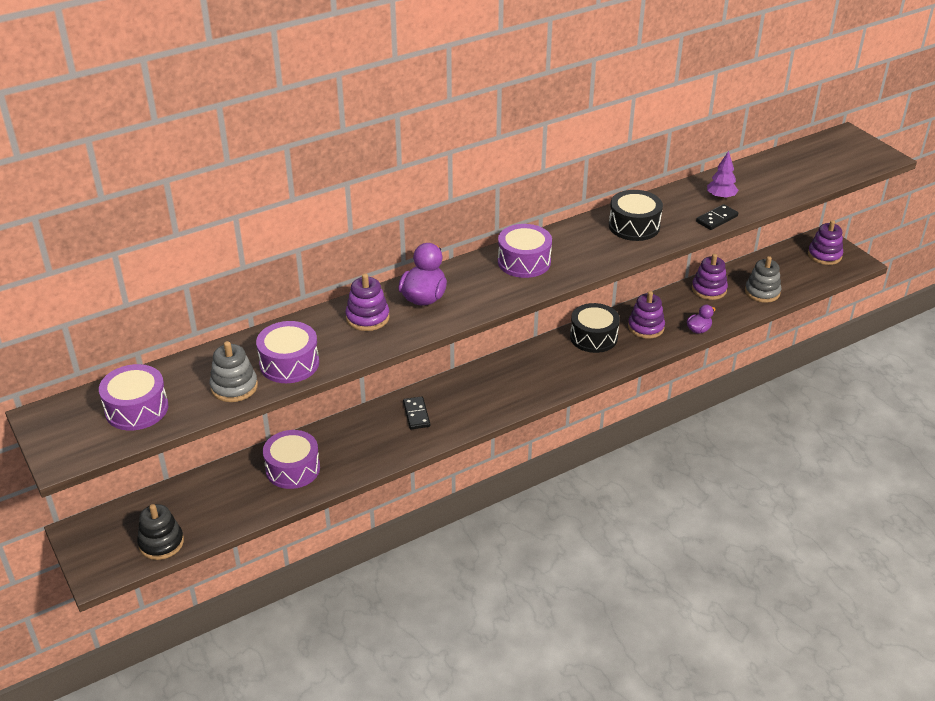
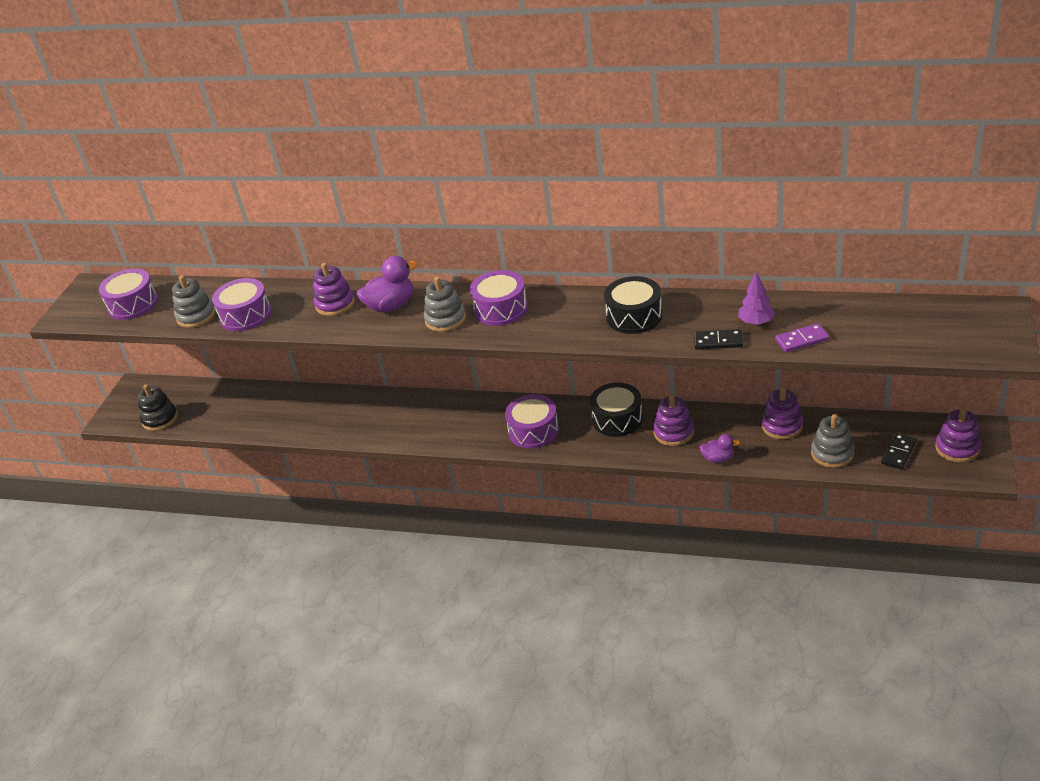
camera: 50 degrees right, 0 degrees up
(293, 469) = (284, 411): purple drum -> purple drum (533, 431)
(416, 414) = (406, 413): black domino -> black domino (898, 453)
(490, 288) = (445, 319): none -> grey stacking toy
(766, 197) = (802, 340): none -> purple domino

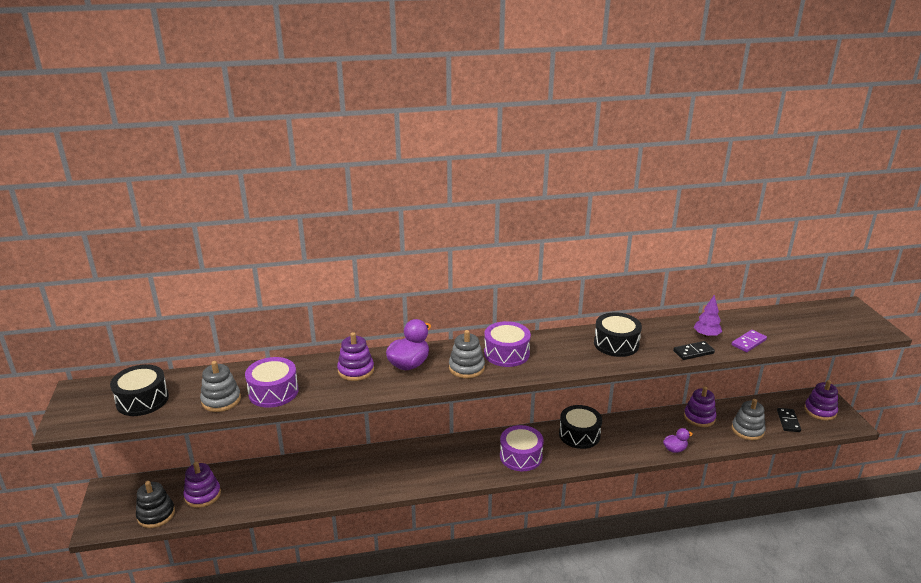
camera: 30 degrees left, 10 degrees down
(133, 304) = (142, 400): purple drum -> black drum
(673, 432) = (628, 437): purple stacking toy -> purple stacking toy (203, 495)

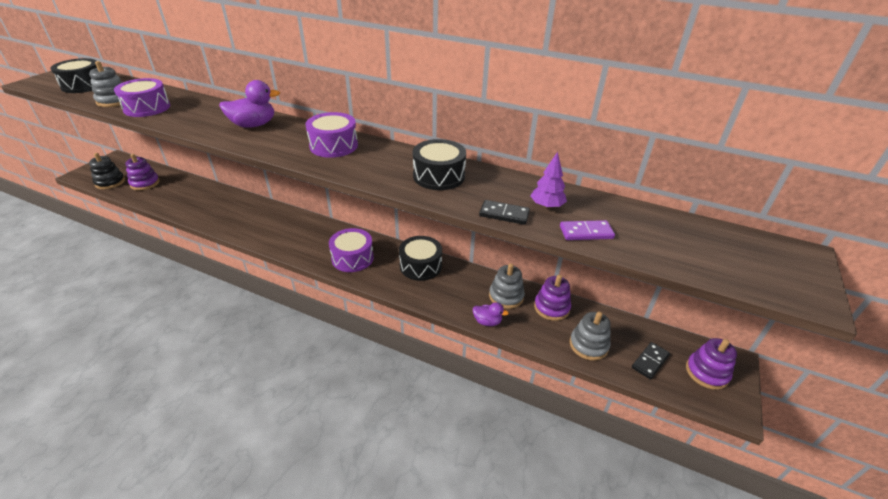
camera: 35 degrees right, 10 degrees up
(356, 370) = (215, 115): purple stacking toy -> none
(466, 368) = (285, 143): grey stacking toy -> grey stacking toy (506, 296)

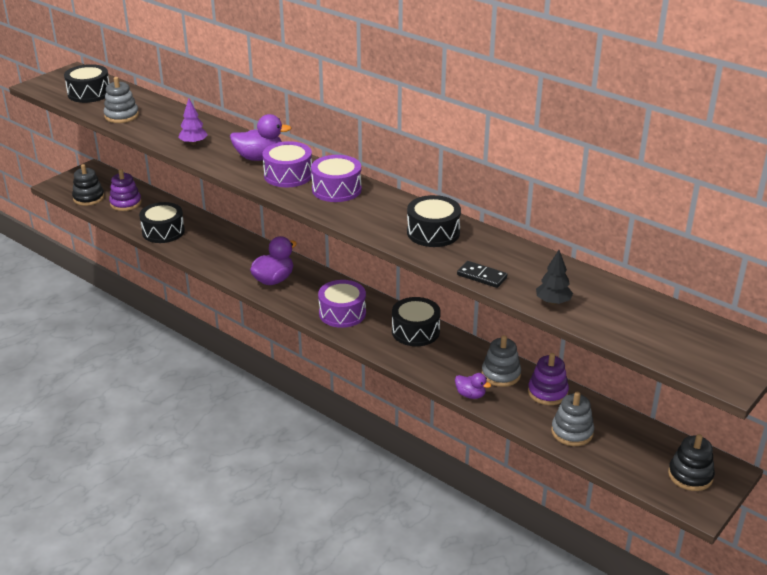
camera: 15 degrees right, 5 degrees down
(147, 108) = (154, 127): purple drum -> purple drum (288, 175)
(180, 204) = (163, 231): none -> black drum
(285, 235) = (273, 280): none -> purple duck
(546, 206) = (528, 274): purple tree -> purple tree (193, 143)
(586, 232) = (553, 302): purple domino -> black tree
(650, 361) = (632, 456): black domino -> none
(706, 372) = (690, 475): purple stacking toy -> black stacking toy

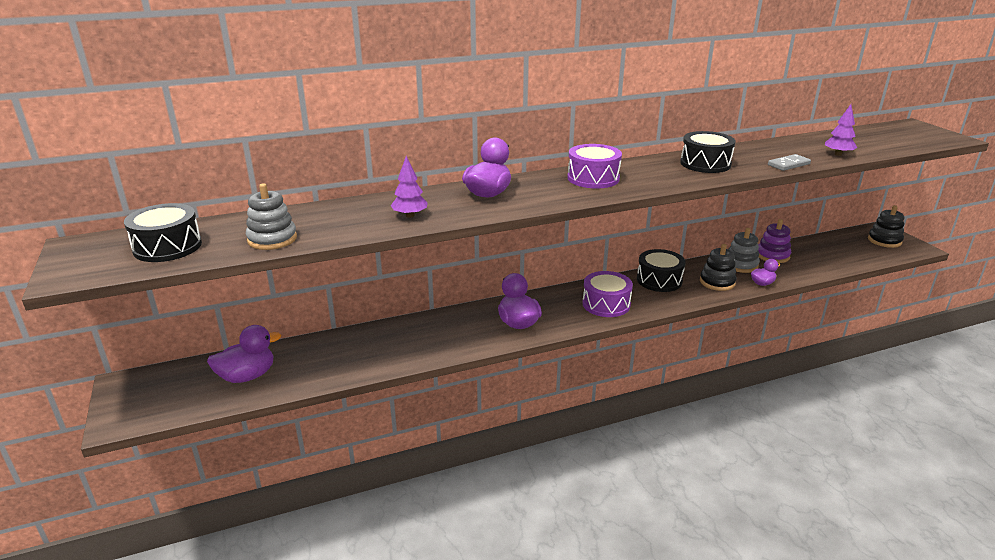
camera: 60 degrees left, 5 degrees down
(89, 198) = (192, 402): black stacking toy -> black stacking toy (717, 282)
(125, 203) = (247, 376): purple stacking toy -> purple duck
(163, 231) = (347, 365): black drum -> none
(288, 175) = (542, 190): purple drum -> none
(481, 276) = (788, 164): black domino -> grey domino
(553, 302) = (838, 154): black tree -> purple tree
(572, 432) = (825, 261): grey stacking toy -> none

